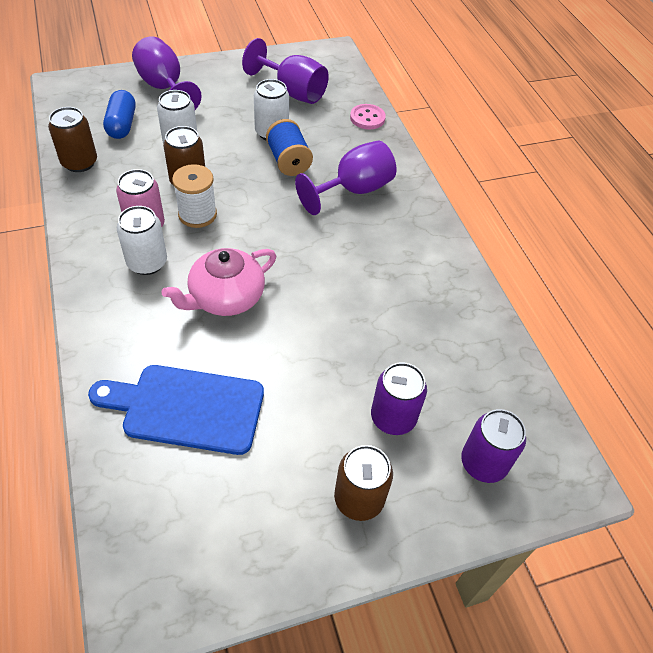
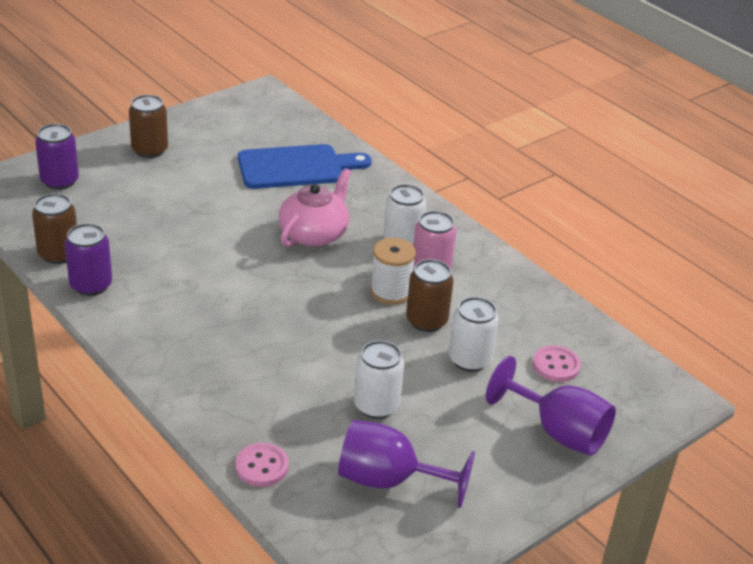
camera: 160 degrees right, 15 degrees down
(79, 162) = (552, 311): brown can -> brown can (58, 254)
(122, 125) = (556, 365): blue capsule -> pink button
(288, 161) = (333, 373): blue spool -> none
(353, 190) = (239, 358): purple goblet -> none
(393, 417) = (136, 191): purple can -> purple can (91, 285)

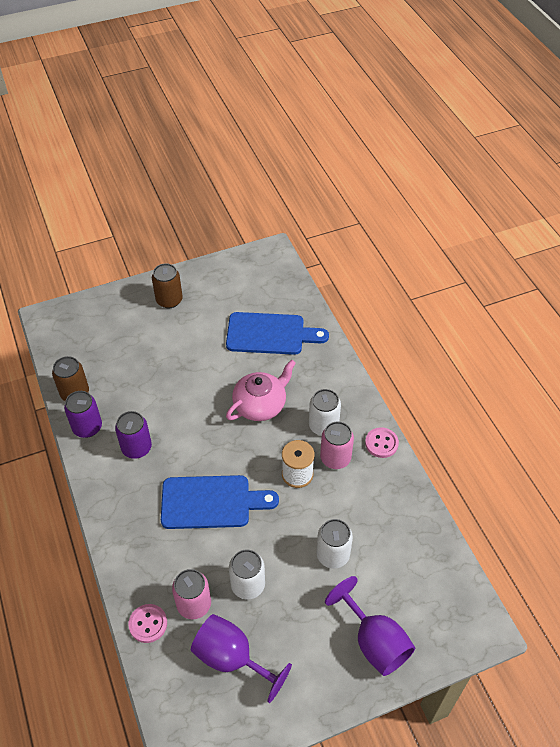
camera: 20 degrees right, 15 degrees up
(60, 181) = (97, 322): purple can -> purple can (136, 448)
(292, 334) = (211, 502): none -> blue cutting board
(314, 436) = (194, 604): none -> pink can
(426, 321) = (314, 509): brown can -> none
(556, 365) = (397, 574): pink button -> pink button (381, 443)

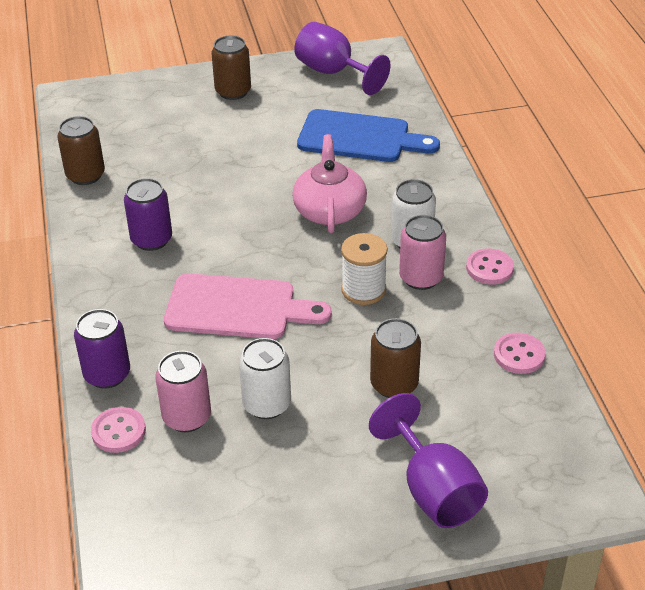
camera: 10 degrees right, 10 degrees down
(87, 427) = (92, 212): purple can -> purple can (107, 374)
(211, 502) = (237, 308): blue cutting board -> pink cutting board
(232, 658) = (225, 485): purple goblet -> purple goblet (333, 72)
(260, 405) = (329, 210): pink teapot -> pink teapot turned 60 degrees counterclockwise
(333, 555) = (394, 384): white can -> brown can
(413, 517) = (519, 355): none -> pink button

